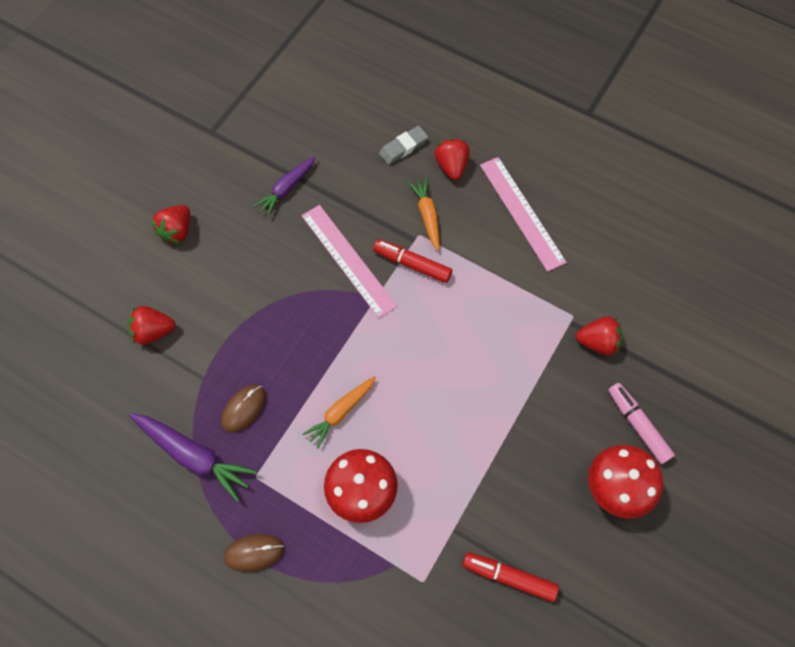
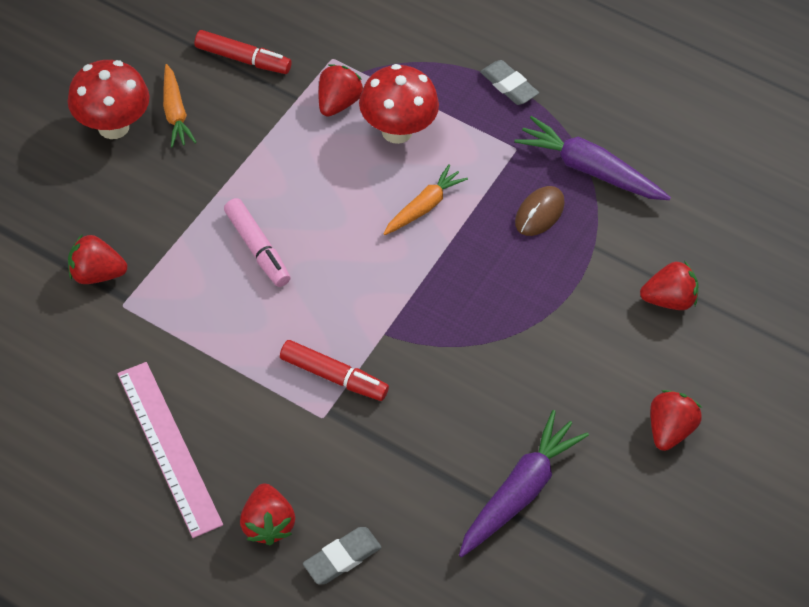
camera: 175 degrees right, 10 degrees down
(254, 553) = (508, 86): brown mouse -> grey eraser
(287, 189) = (519, 491): purple carrot -> purple carrot, size x1.53
(348, 260) = (422, 384): pink ruler -> none
(416, 524) = (338, 103): none -> red strawberry
(427, 216) = (309, 445): orange carrot -> orange carrot (175, 113)
(637, 425) = (70, 185): pink marker -> pink marker (257, 248)

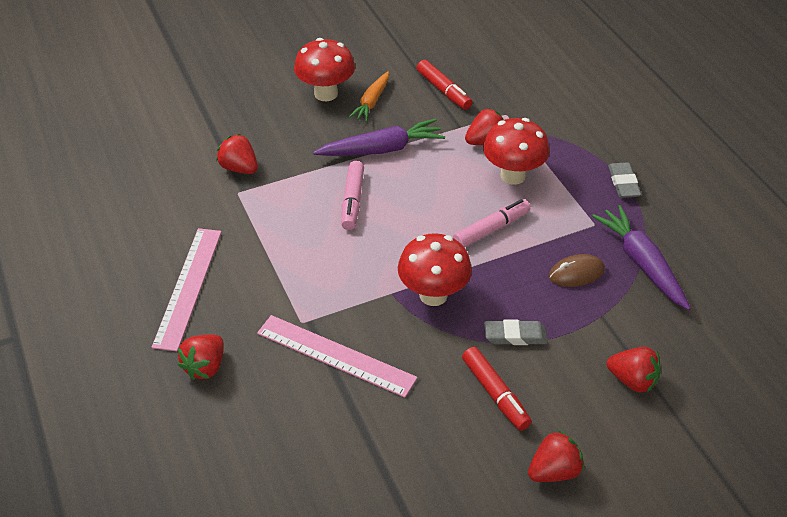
camera: 40 degrees right, 10 degrees down
(333, 376) = (332, 301): red marker -> red marker (495, 394)
(342, 558) = (233, 416): grey eraser -> grey eraser (515, 336)
(386, 433) = (335, 355): none -> pink ruler
(424, 206) = (491, 229): orange carrot -> pink marker
(426, 312) = (433, 295): none -> red mushroom
(519, 491) = (397, 446): purple carrot -> purple carrot (382, 149)

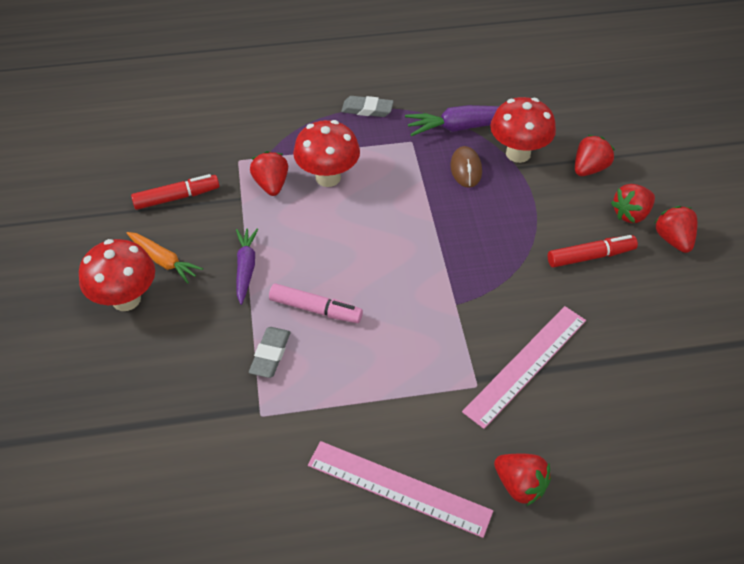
camera: 75 degrees left, 5 degrees up
(239, 168) = (218, 407): red strawberry -> red strawberry (631, 214)
(382, 149) = (246, 268): purple carrot -> purple carrot, size x0.65
(433, 295) = (466, 272): red mushroom -> red mushroom (518, 153)
(491, 229) = (394, 210): pink marker -> none
(515, 336) = (528, 227): grey eraser -> grey eraser (270, 354)

